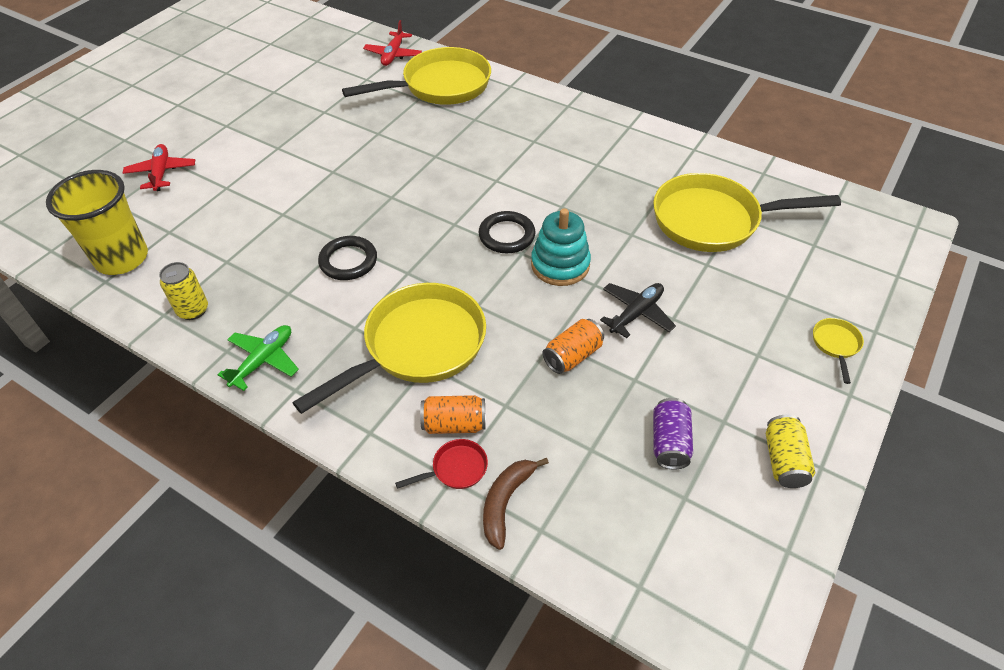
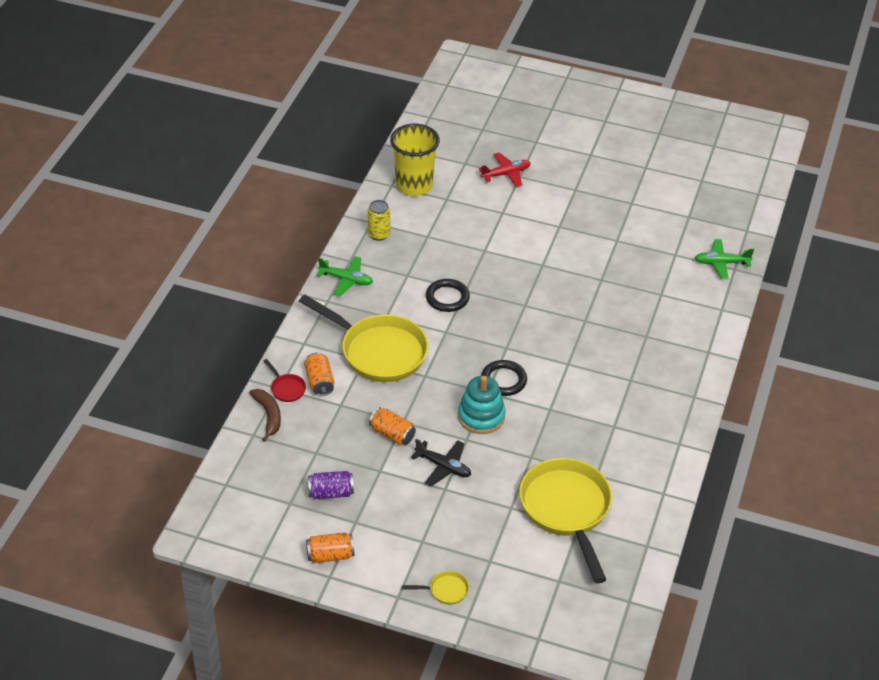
camera: 75 degrees right, 5 degrees down
(393, 55) = (721, 263): red plane -> green plane
(440, 86) = (686, 304): yellow pan -> none
(506, 502) = (268, 416): brown banana -> brown banana turned 60 degrees clockwise
(783, 460) = (330, 555): yellow can -> orange can

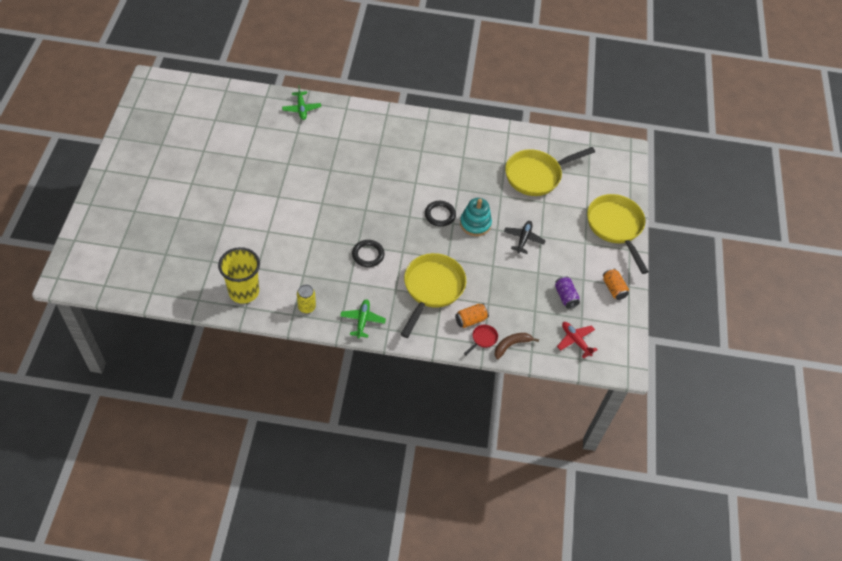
camera: 105 degrees left, 10 degrees up
(392, 434) = (505, 270): orange can -> none
(445, 590) = (615, 227): yellow pan -> yellow pan, size x2.49
(506, 174) = (221, 233): red plane -> red plane (575, 341)

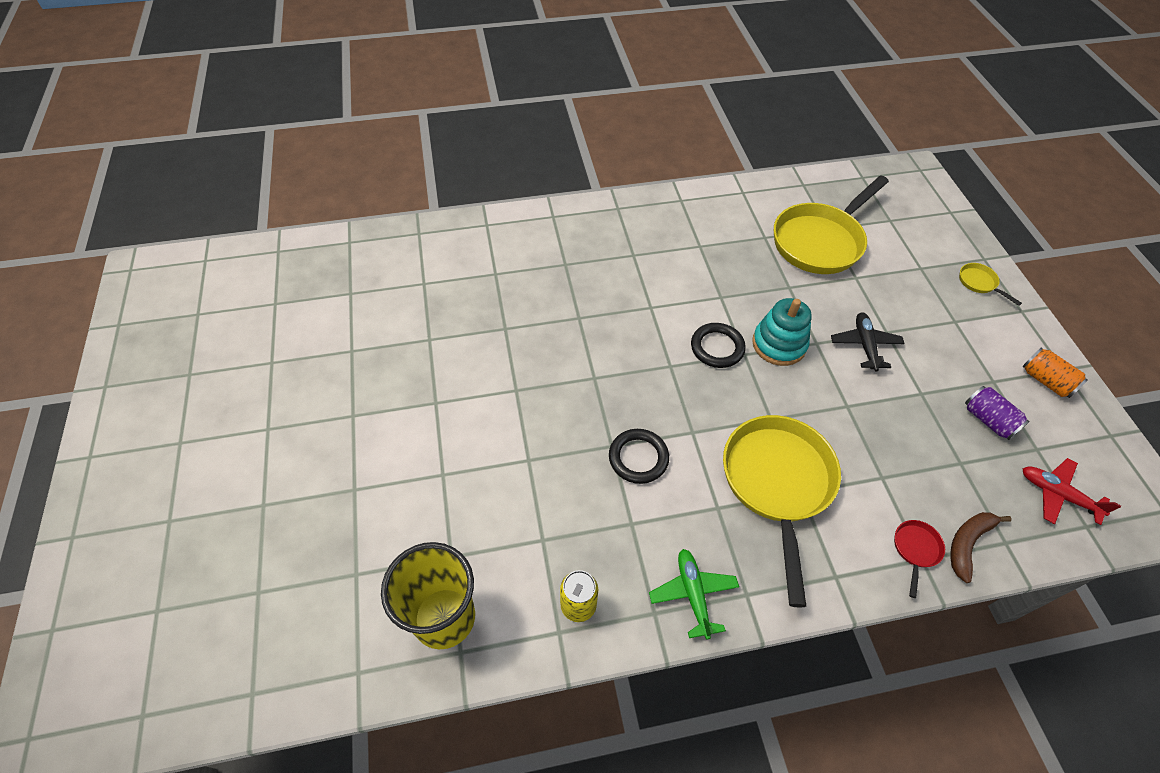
camera: 15 degrees left, 0 degrees up
(301, 109) = (416, 245): green plane -> none
(471, 320) = (873, 519): orange can -> none
(615, 227) = (979, 283): yellow pan -> yellow pan, size x0.40

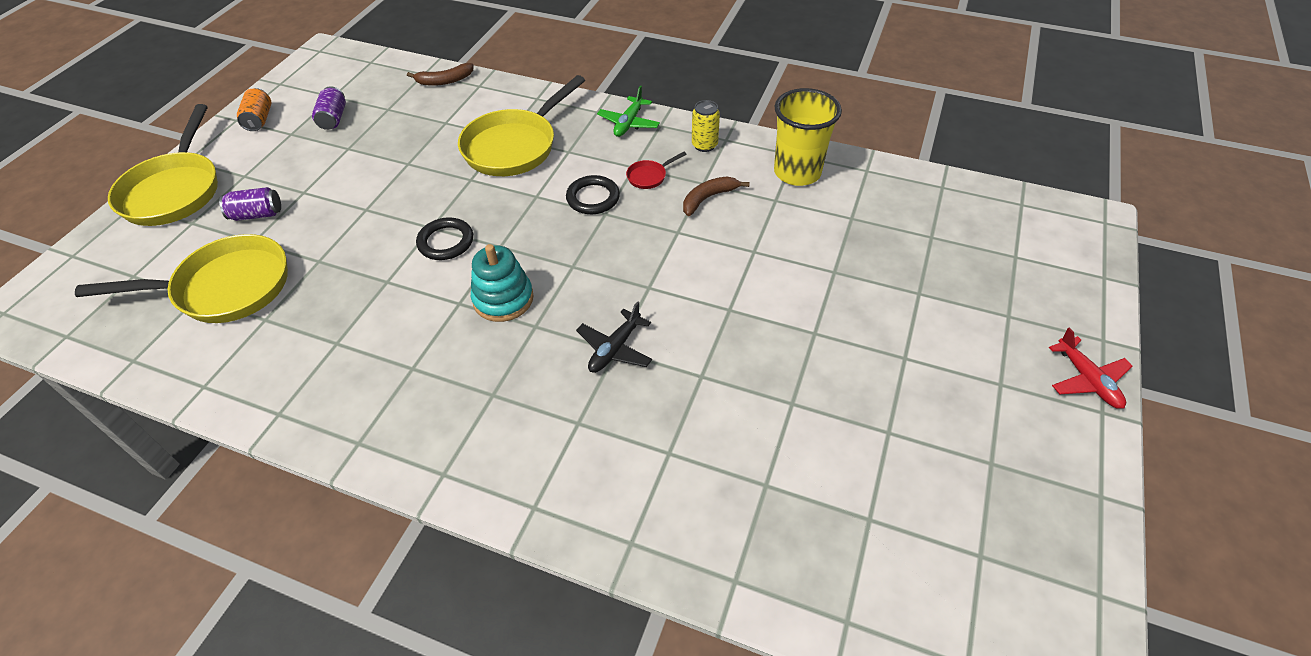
camera: 145 degrees left, 5 degrees down
(524, 520) = (708, 198): none -> brown banana
(779, 344) = (395, 221): turquoise stacking toy -> turquoise stacking toy (503, 299)
(865, 345) = (334, 191): black plane -> black plane (615, 349)
(888, 296) = (257, 214): none -> purple can
(915, 550) = (477, 90): red pan -> red pan (649, 176)
(979, 283) = (175, 190): yellow pan -> yellow pan, size x2.49
(1057, 494) = (361, 77): red plane -> red plane (1087, 380)

